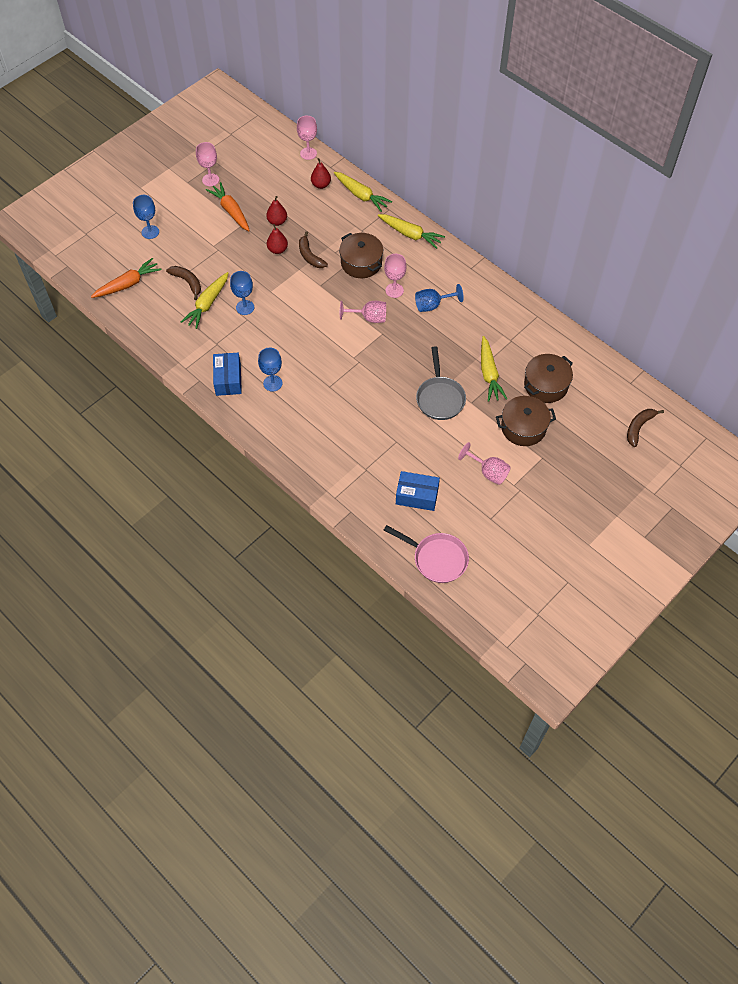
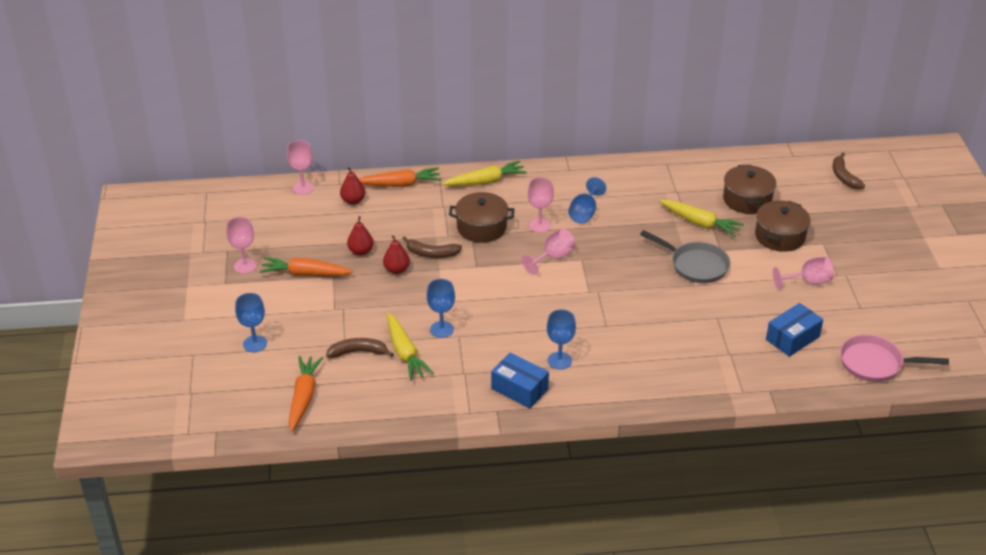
camera: 50 degrees left, 20 degrees down
(361, 195) = (400, 184): yellow carrot -> orange carrot
(437, 559) = (875, 363): pink pan -> pink pan turned 150 degrees counterclockwise

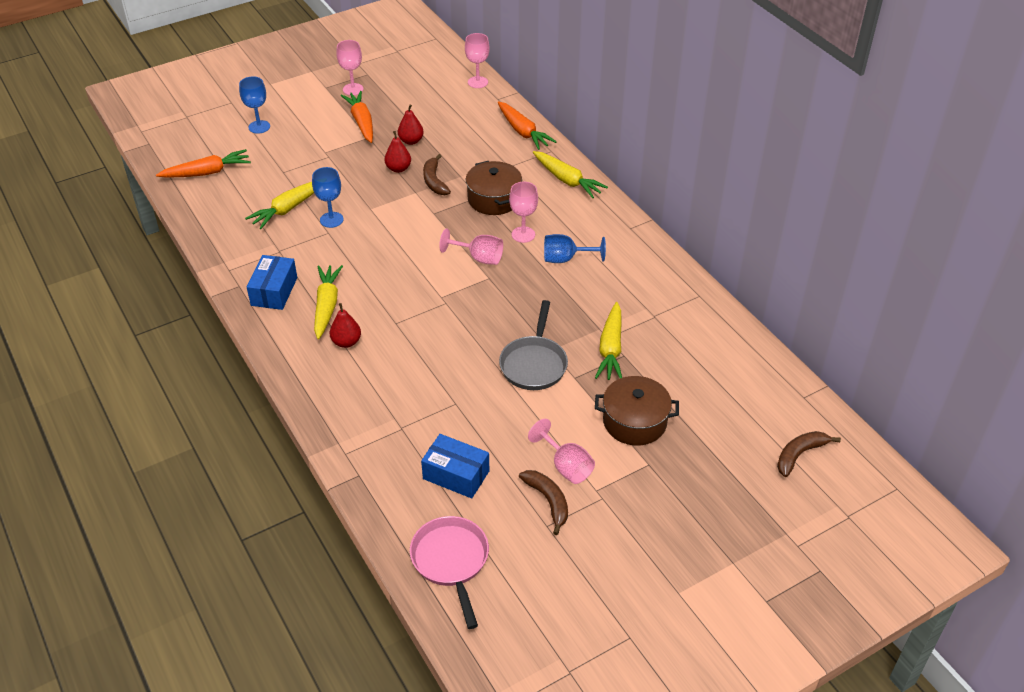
camera: 65 degrees right, 5 degrees up
(353, 201) = (479, 114): red pear -> red pear (346, 342)
(358, 352) = (276, 183): brown banana -> brown banana (548, 501)
(559, 360) = (326, 306): blue goblet -> yellow carrot
(747, 199) = (683, 377): brown pot -> none

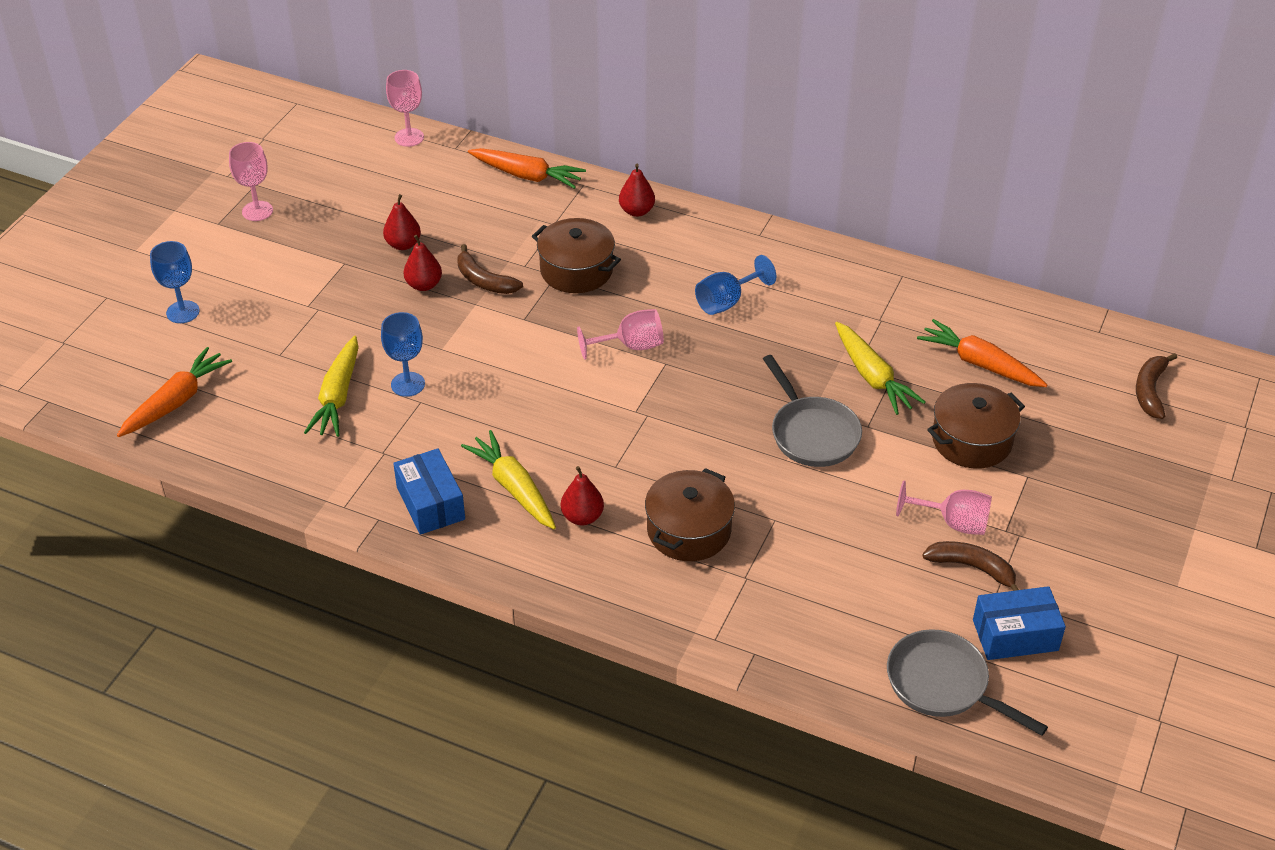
camera: 35 degrees left, 0 degrees up
(361, 122) = (315, 248): orange carrot -> orange carrot (979, 363)
(398, 382) = (689, 530): none -> brown pot
(451, 561) = (943, 684): pink pan -> grey pan
(456, 475) = (855, 594): blue box -> blue box (1015, 635)
(523, 234) = (652, 296): pink goblet -> none
(567, 180) = (636, 211): yellow carrot -> red pear

